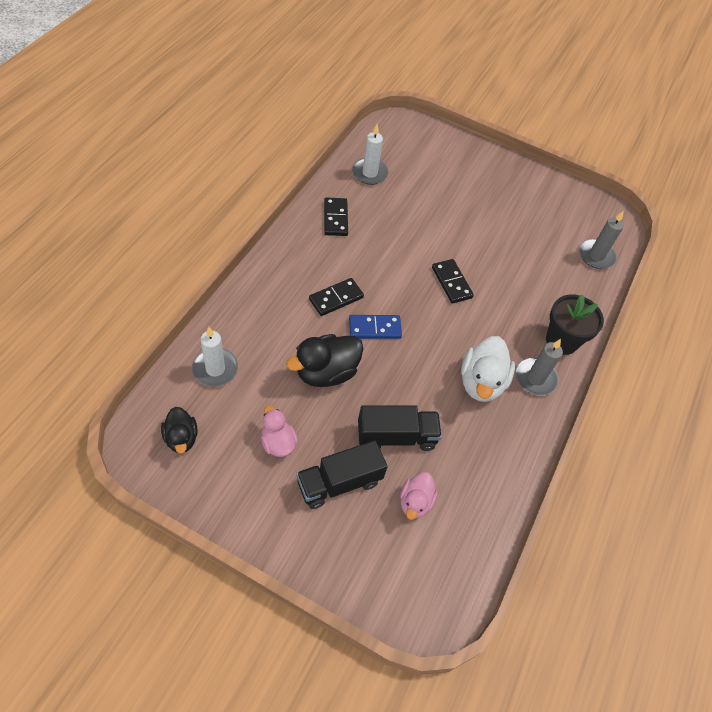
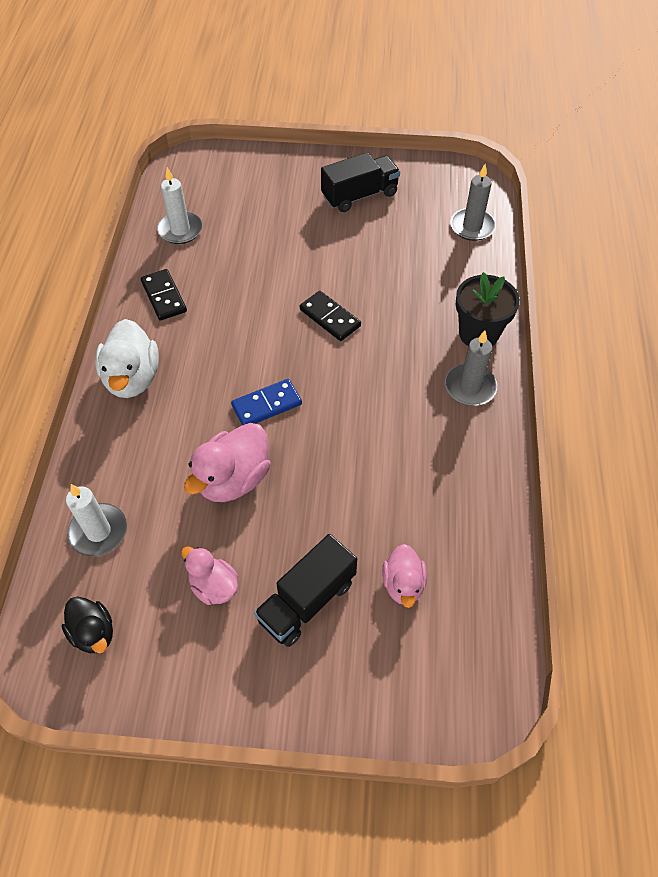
camera: 15 degrees left, 0 degrees up
(326, 372) = (233, 479): black duck -> pink duck
(336, 298) = (206, 388): black domino -> none
(396, 436) = (347, 518): black truck -> black truck (359, 195)
(481, 382) = (414, 416): white duck -> white duck (132, 378)

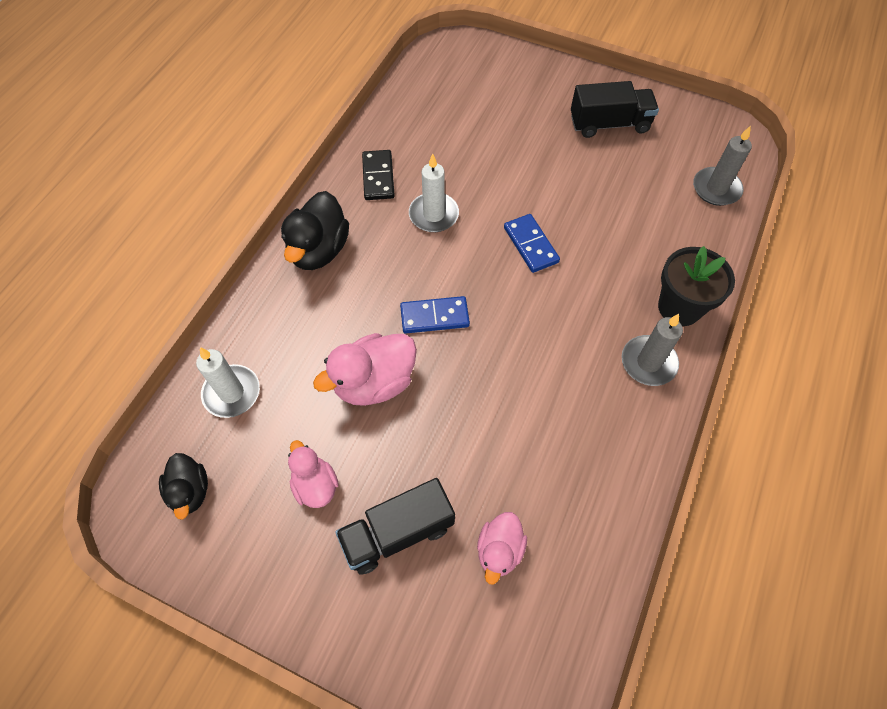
camera: 20 degrees right, 5 degrees up
(132, 378) = (319, 250): white duck -> black duck
(180, 230) = (419, 114): white candle -> white candle (433, 215)
(330, 318) = (530, 245): black domino -> blue domino

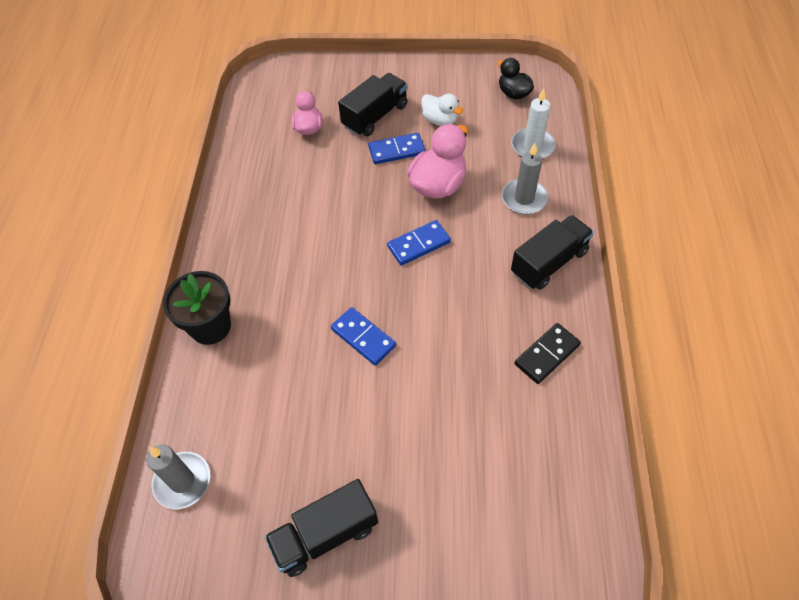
camera: 160 degrees right, 5 degrees down
(315, 485) = (440, 120): pink duck -> white duck
(319, 250) = (549, 262): black duck -> black truck
(378, 177) = (547, 355): black domino -> black domino turned 75 degrees clockwise
(397, 456) = (396, 150): none -> blue domino
(433, 215) = (469, 334): white candle -> none
(648, 362) = (231, 270): grey candle -> grey candle (524, 198)

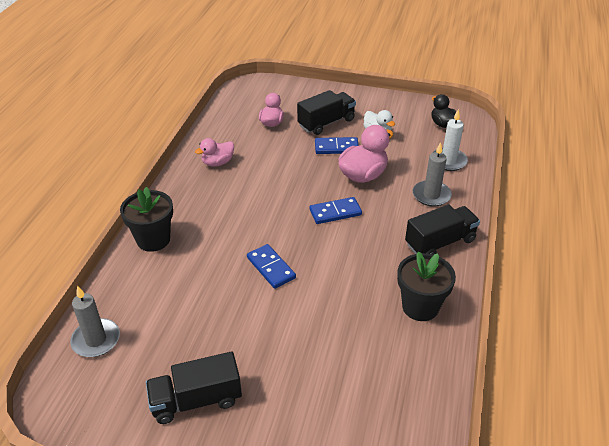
camera: 10 degrees right, 15 degrees down
(258, 199) = (218, 163): none -> pink duck
(547, 355) = (420, 307): black domino -> black flower pot

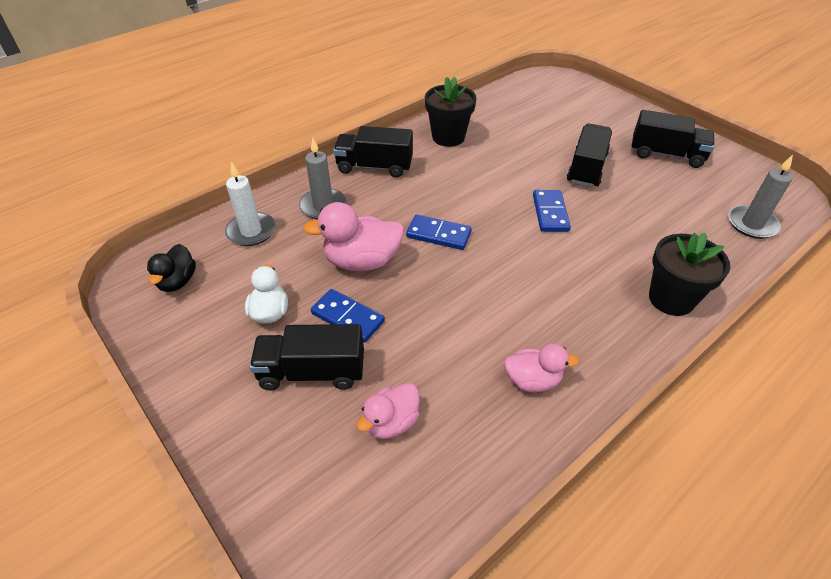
camera: 145 degrees left, 5 degrees up
(268, 334) = (586, 168): none -> black truck

